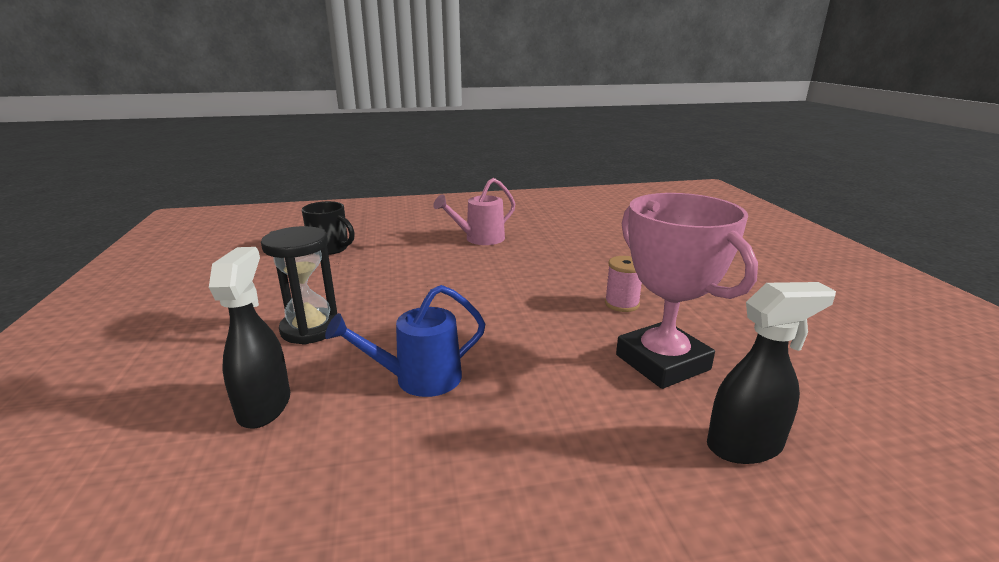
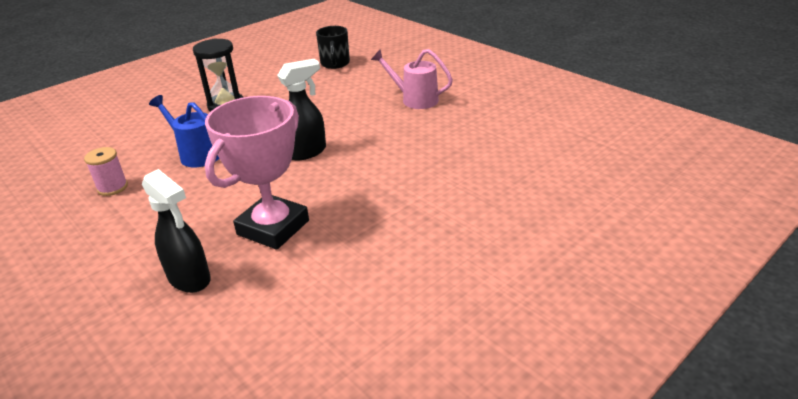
camera: 60 degrees right, 10 degrees up
(265, 406) = (150, 128): black spray bottle -> black spray bottle (307, 152)
(621, 304) = (353, 190): pink spool -> pink spool (112, 187)

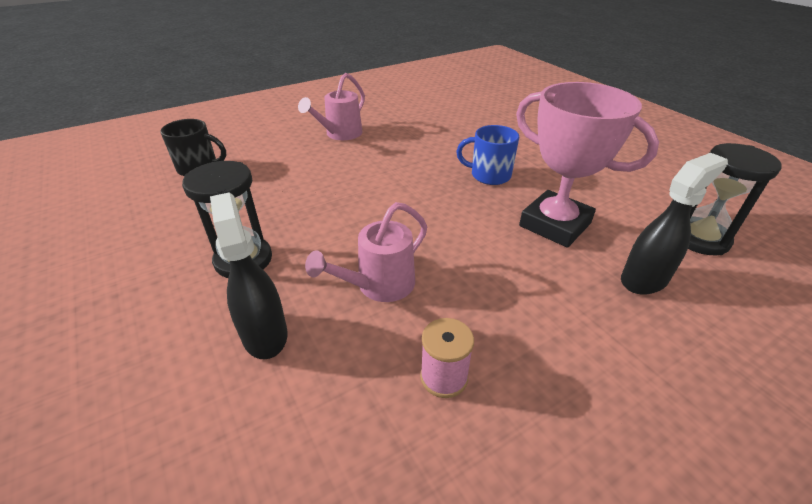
camera: 80 degrees left, 5 degrees up
(196, 154) = (378, 286): blue watering can -> pink watering can
(252, 328) = (699, 238): none -> black hourglass
(307, 152) = (414, 199): black spray bottle -> black spray bottle (264, 334)
(358, 185) = (489, 175): none -> blue mug

